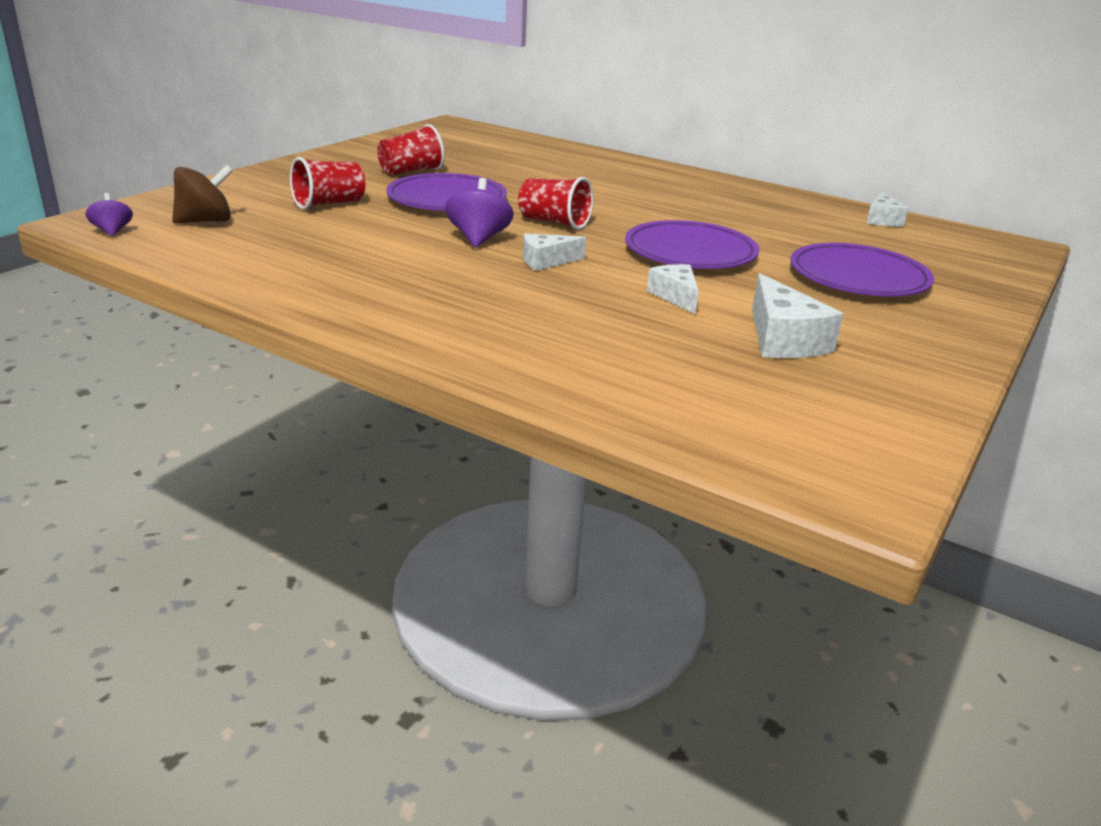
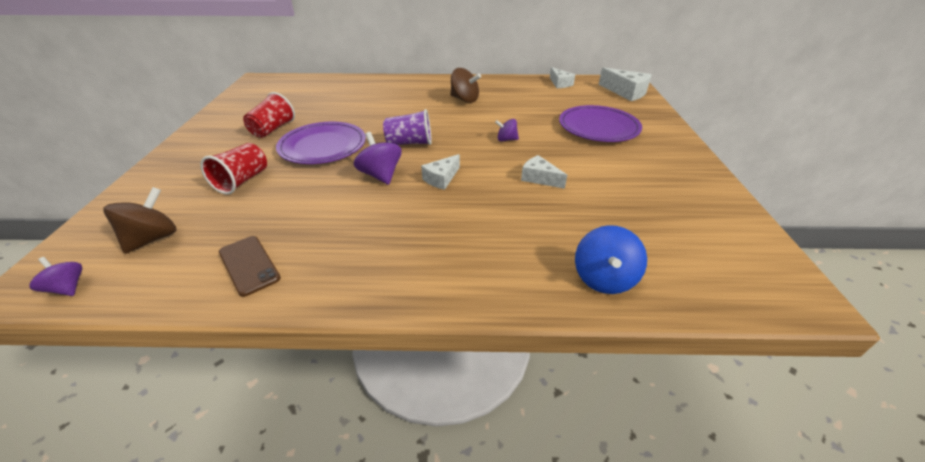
camera: 30 degrees left, 10 degrees up
(263, 263) = (249, 265): none -> brown phone
(554, 222) = (410, 143): red cup -> purple cup
(614, 391) = (604, 278): none -> blue spinning top
(690, 252) = (506, 139): purple plate -> purple spinning top
(695, 201) = (464, 99): none -> brown spinning top
(783, 339) = (624, 189): white cheese -> white cheese (626, 92)

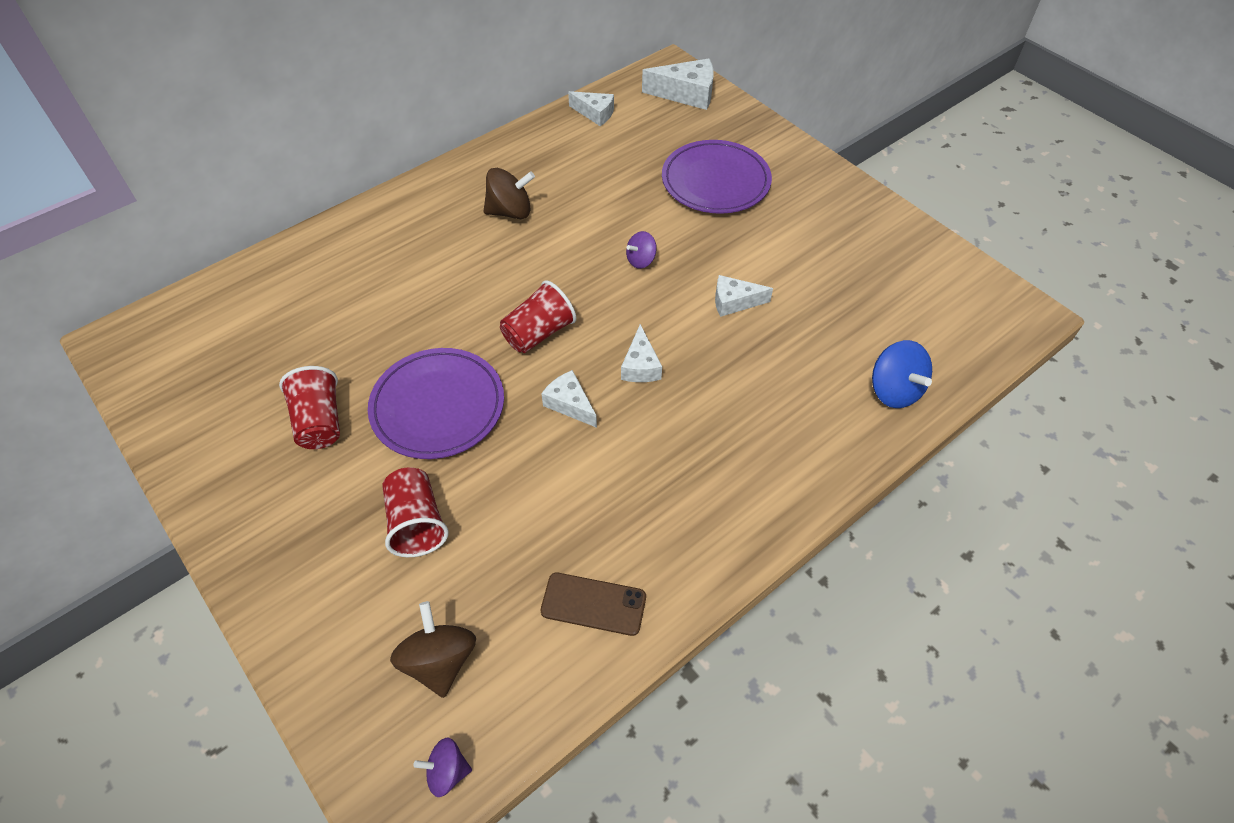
camera: 40 degrees left, 15 degrees up
(380, 175) = (570, 404): purple spinning top -> white cheese
(410, 143) = (538, 333): purple cup -> red cup

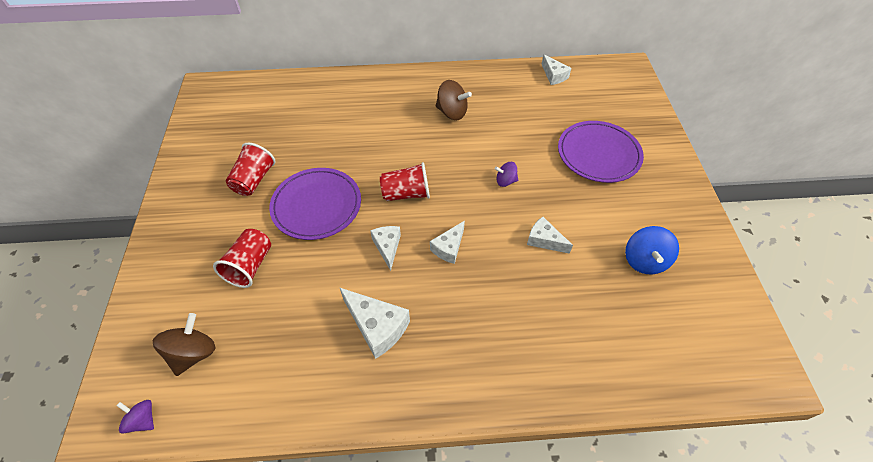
camera: 35 degrees right, 0 degrees up
(593, 604) = (296, 379): brown phone -> none
(686, 94) = (626, 88): white cheese -> white cheese (377, 326)
(894, 390) = (609, 368): blue spinning top -> blue spinning top (644, 260)

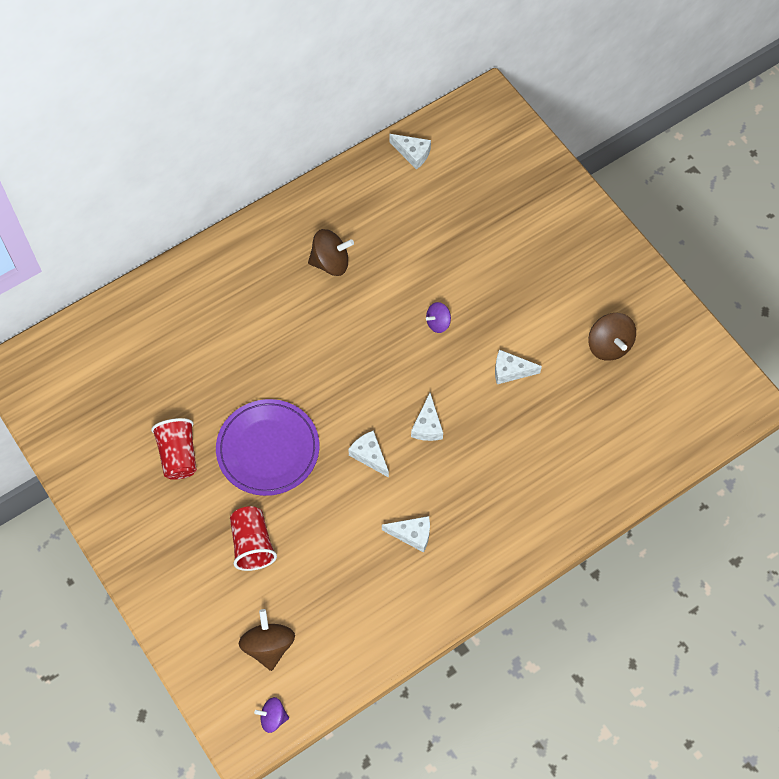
camera: 30 degrees left, 10 degrees up
(377, 326) = (412, 535): white cheese -> white cheese, size x0.64
(406, 194) = (349, 389): red cup -> none
(598, 154) = (512, 242): purple plate -> none
(644, 260) = (609, 345): blue spinning top -> brown spinning top

